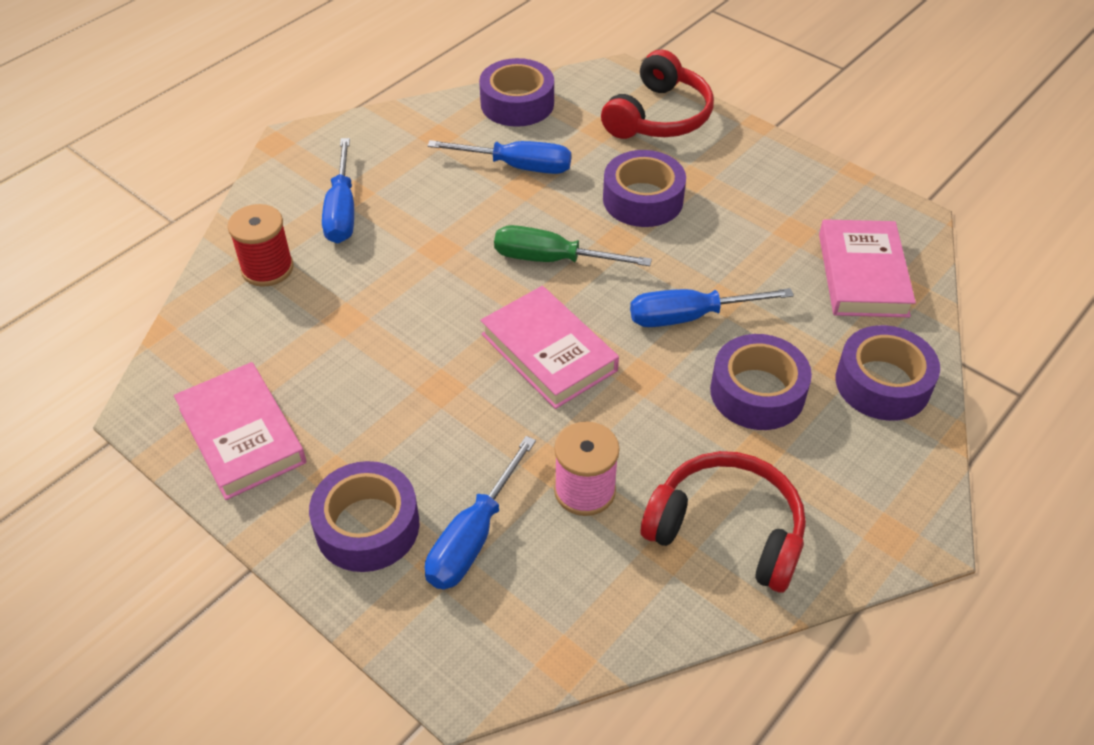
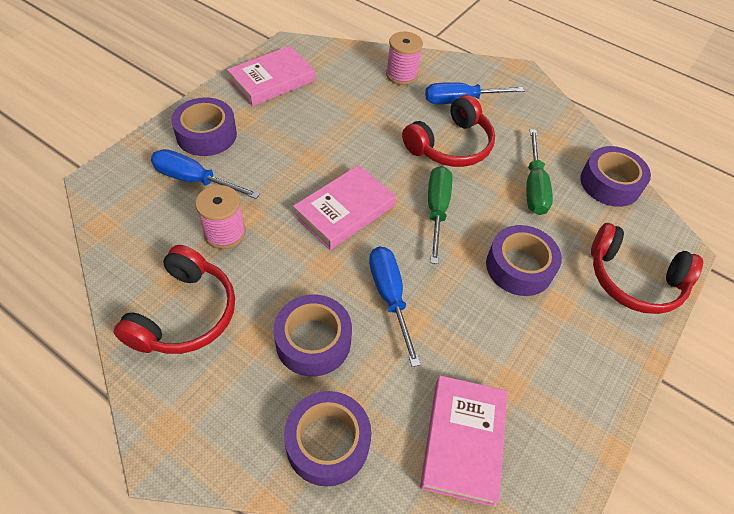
camera: 80 degrees right, 5 degrees up
(267, 268) = (401, 75): red spool -> pink spool
(433, 232) = (450, 145): none -> red headphones
(517, 166) = (534, 187): blue screwdriver -> green screwdriver
(863, 274) = (463, 441): pink book -> pink book turned 75 degrees counterclockwise

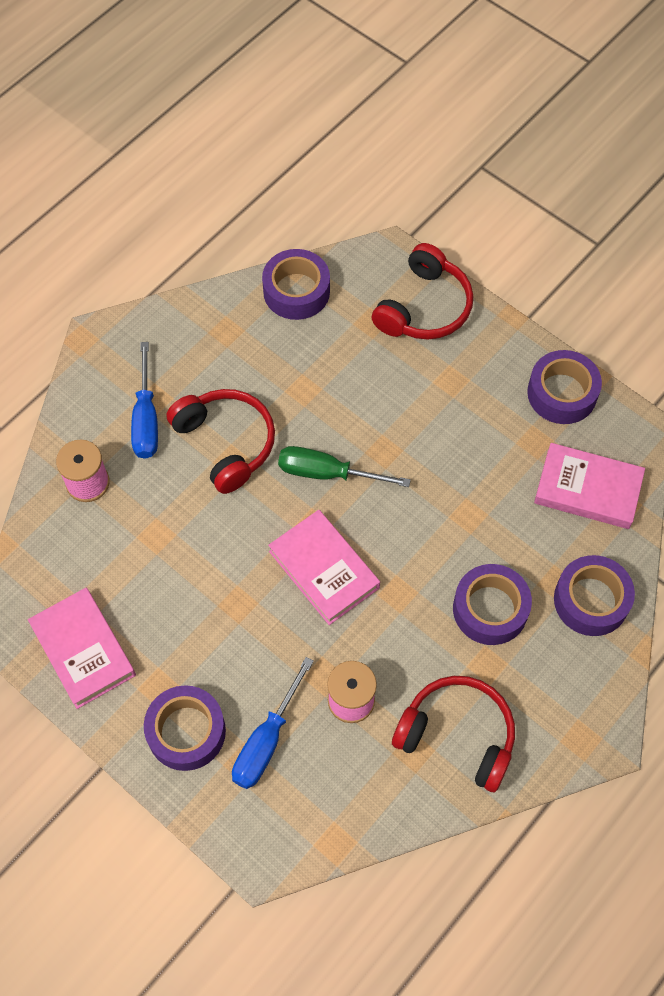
camera: 80 degrees left, 10 degrees up
(389, 297) = (440, 533): blue screwdriver -> none
(519, 267) = (406, 406): purple tape -> purple tape (562, 393)
(534, 187) = (297, 368): green screwdriver -> none

